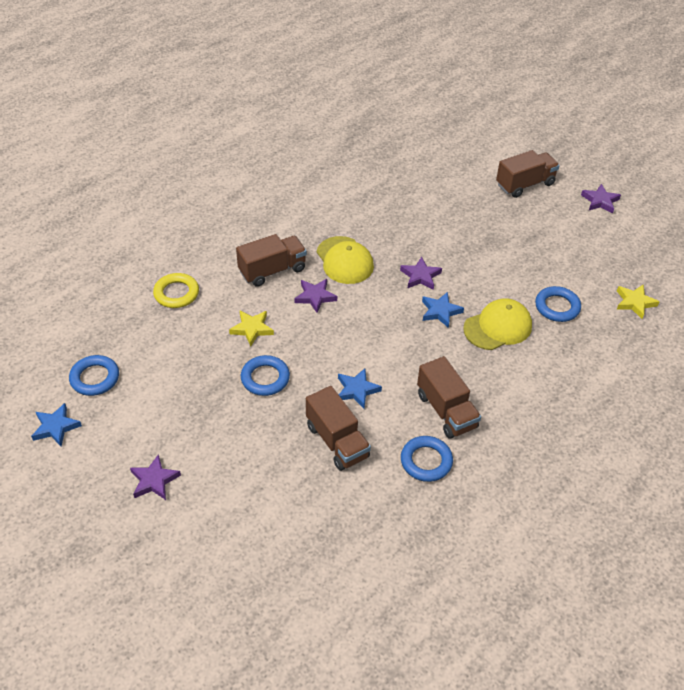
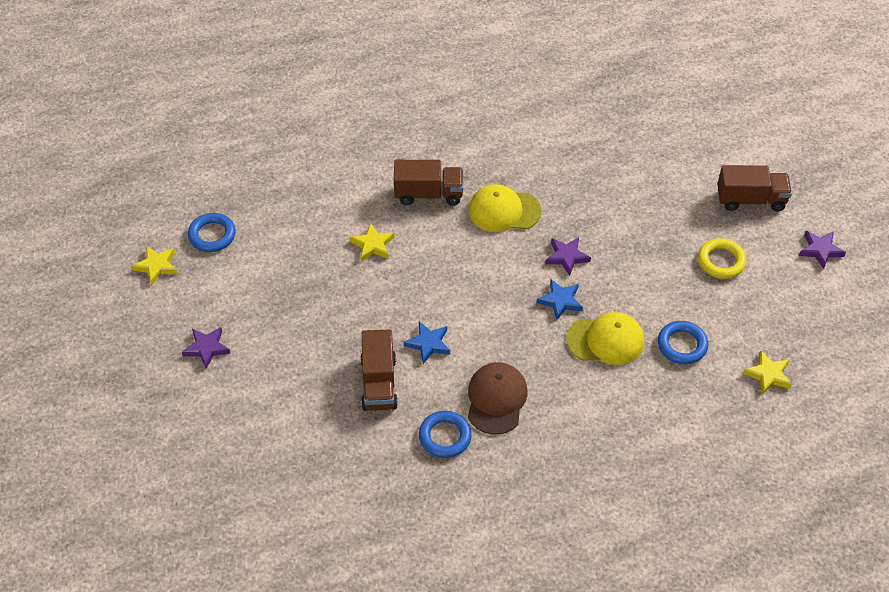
camera: 30 degrees right, 5 degrees up
(56, 427) = (156, 266): blue star -> yellow star
(176, 293) = (328, 182): yellow ring -> yellow ring (721, 261)
(265, 378) = (354, 297): blue ring -> none
(315, 297) = (451, 237): purple star -> none
(344, 260) = (504, 211): yellow cap -> yellow cap turned 90 degrees clockwise
(446, 411) = (496, 399): brown truck -> brown cap

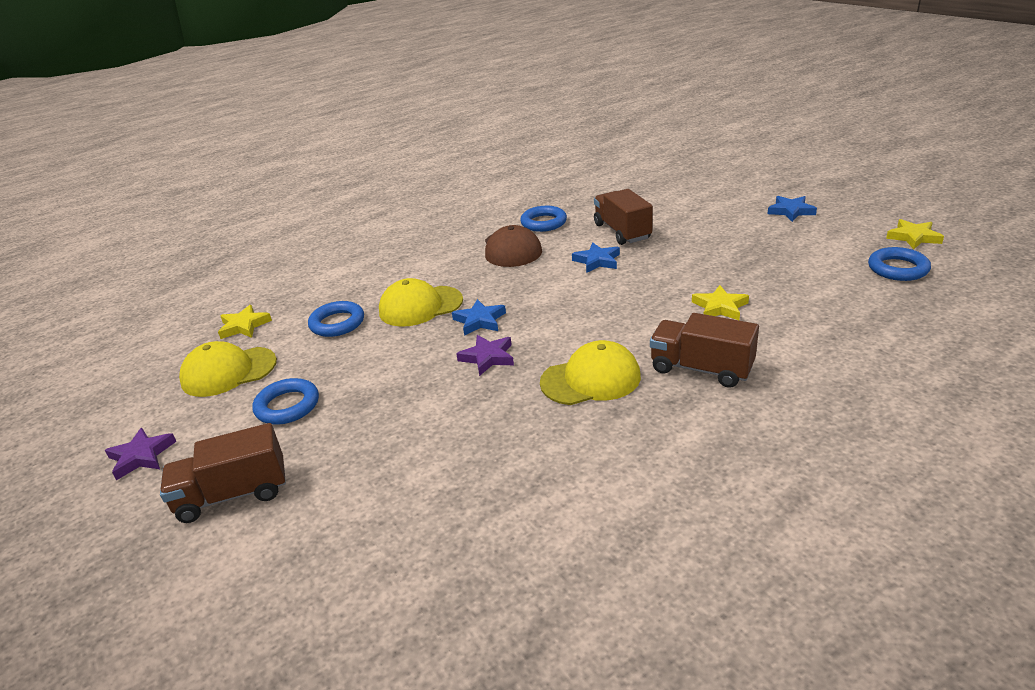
camera: 165 degrees right, 20 degrees down
(207, 348) = (791, 211): purple star -> blue star
(428, 194) = (701, 369): brown truck -> brown truck turned 45 degrees clockwise
(721, 261) = (287, 406): yellow ring -> blue ring
(772, 316) = (228, 372): none -> yellow cap

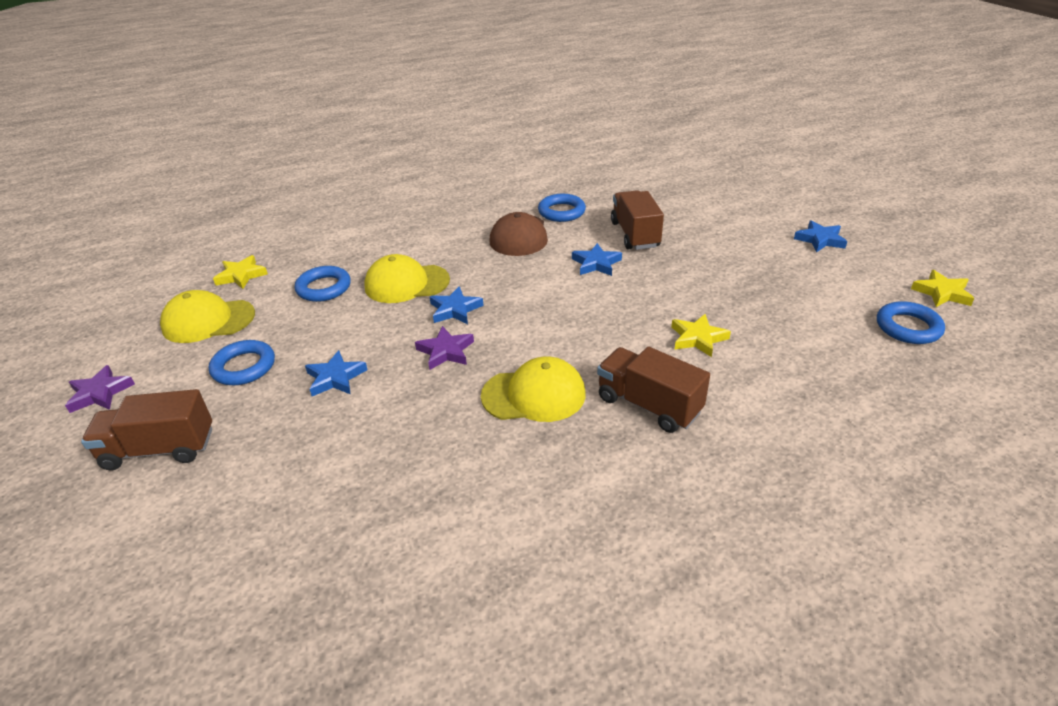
camera: 10 degrees right, 5 degrees up
(388, 399) = (335, 378): none -> blue star

